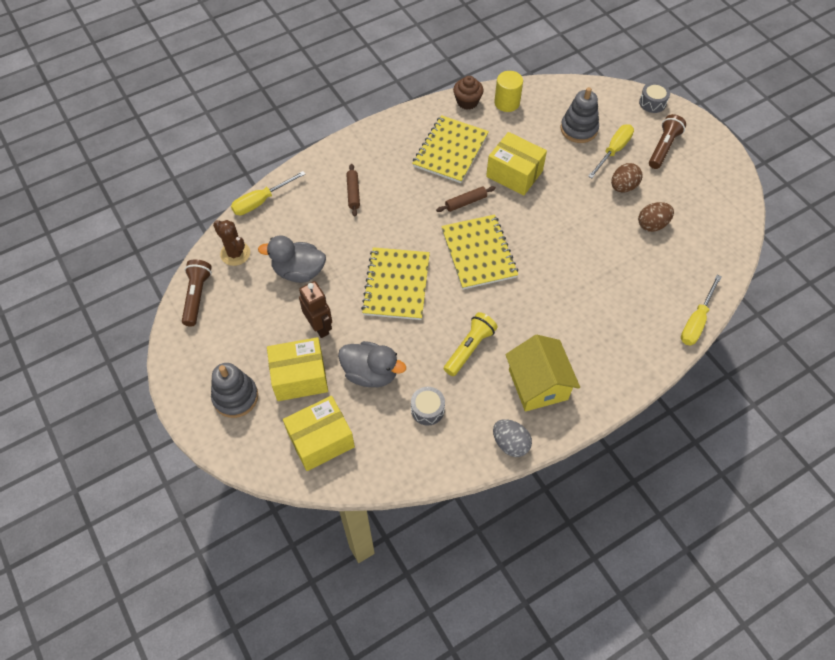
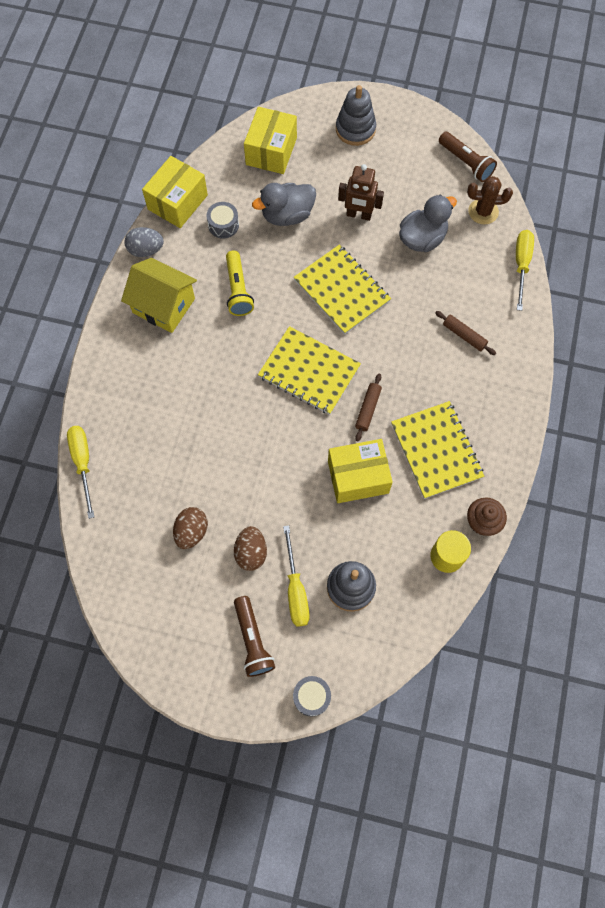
camera: 135 degrees right, 10 degrees up
(300, 377) = (330, 174): yellow box -> yellow box (177, 202)

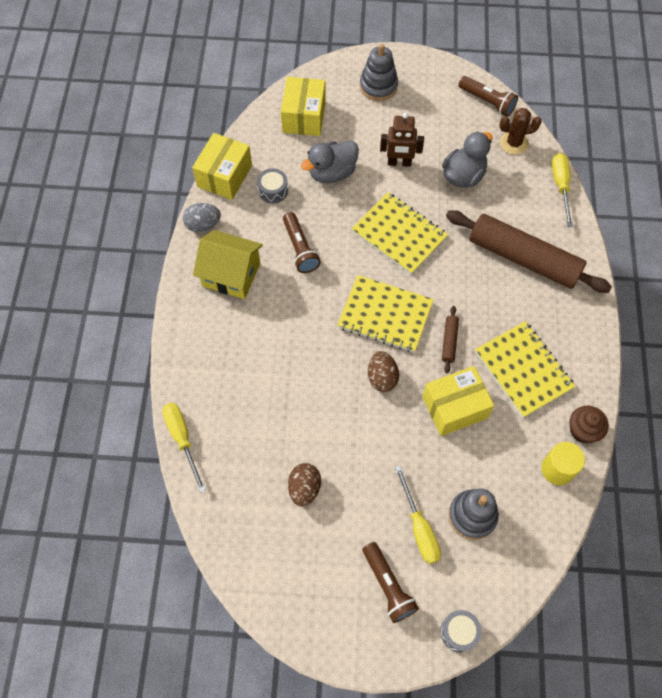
camera: 10 degrees left, 5 degrees down
(238, 290) = (300, 249): yellow flashlight -> brown flashlight
(251, 552) = (367, 499): brown egg -> brown egg (382, 378)
(464, 335) = (523, 258): brown rolling pin -> brown rolling pin, size x2.49

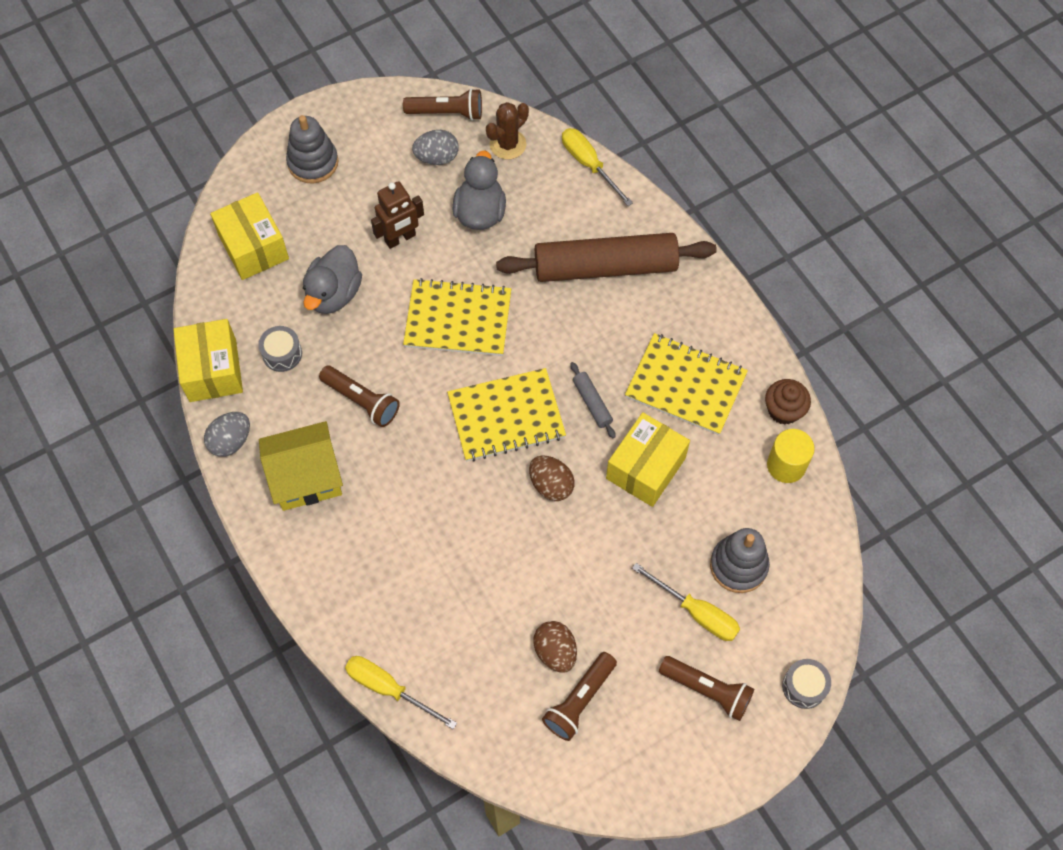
camera: 35 degrees left, 0 degrees up
(296, 532) = (579, 701): none -> brown flashlight
(449, 341) = (592, 403): brown rolling pin -> grey rolling pin
(460, 126) = (437, 157): none -> grey egg

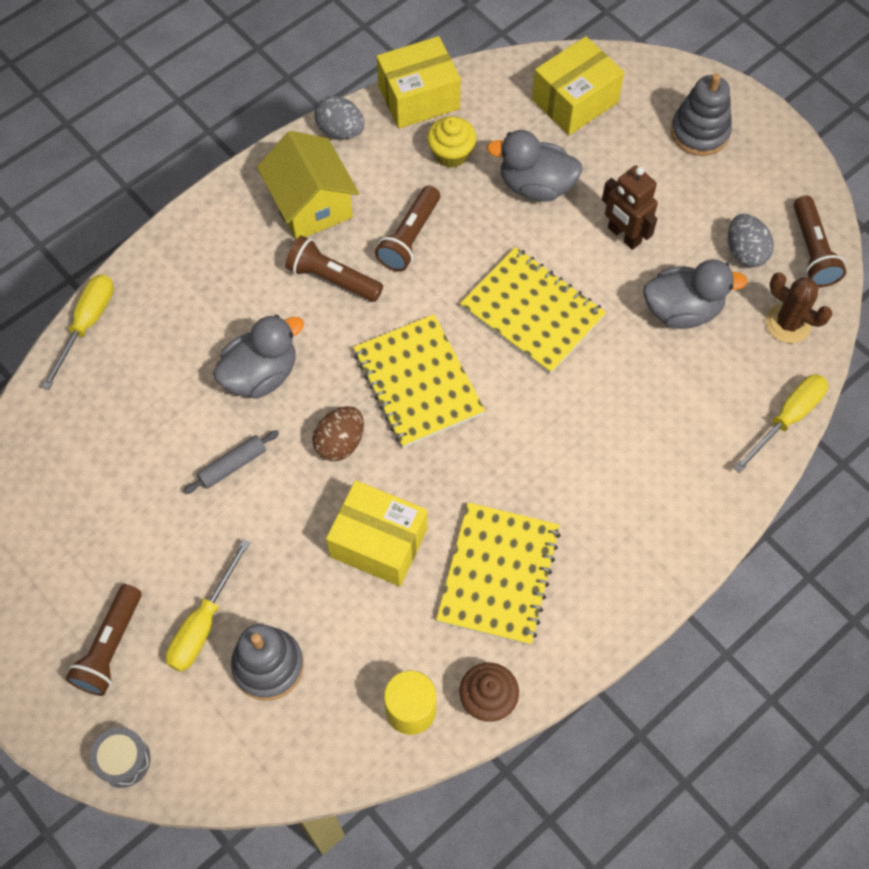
camera: 80 degrees right, 0 degrees up
(282, 354) = (451, 153): grey drum -> yellow cupcake
(458, 319) = (532, 312): yellow notebook -> yellow notebook turned 45 degrees counterclockwise
(473, 541) = (261, 374): none -> grey duck
(555, 652) = (141, 478): brown egg -> none
(579, 701) = (87, 511): brown flashlight -> brown flashlight (332, 278)
(592, 403) = (453, 471): grey rolling pin -> grey rolling pin (232, 465)
(605, 267) = (643, 459): brown rolling pin -> none

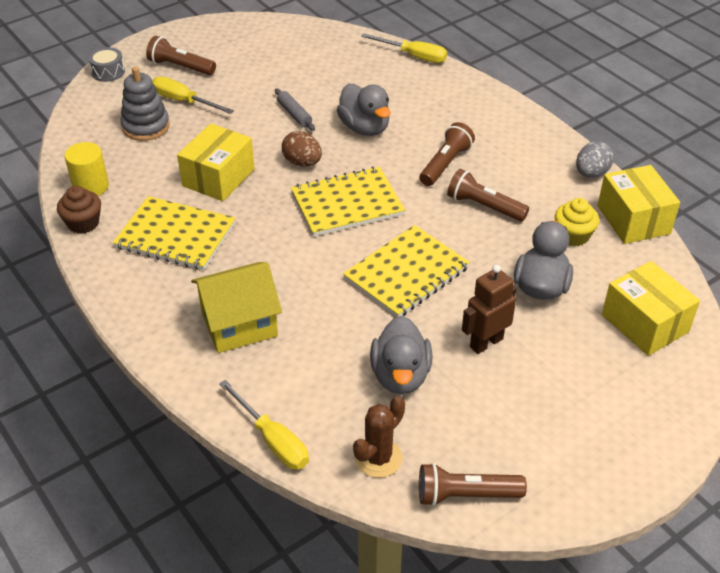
camera: 95 degrees right, 20 degrees down
(311, 205) = (515, 155): yellow house -> yellow house (239, 324)
(699, 132) = (617, 418): grey stacking toy -> none
(745, 252) = (465, 435): grey egg -> none

